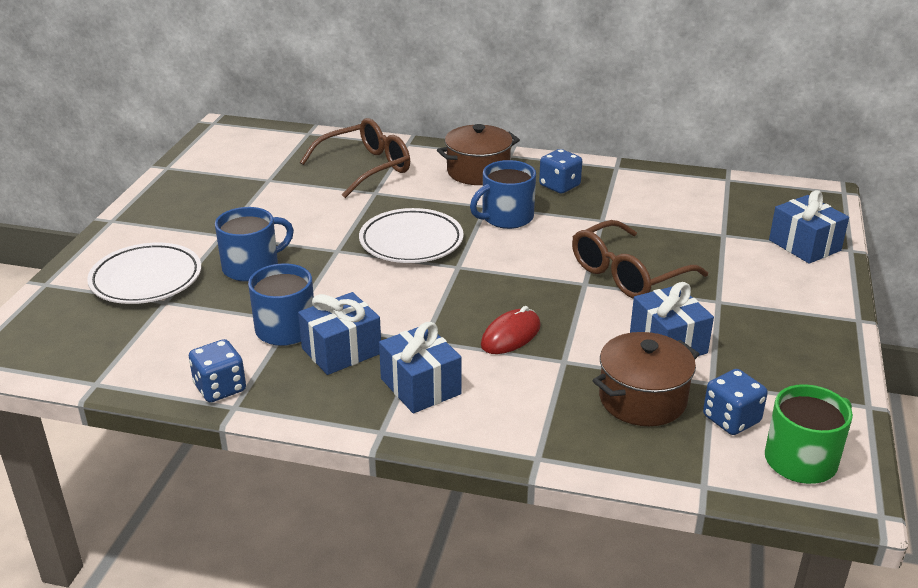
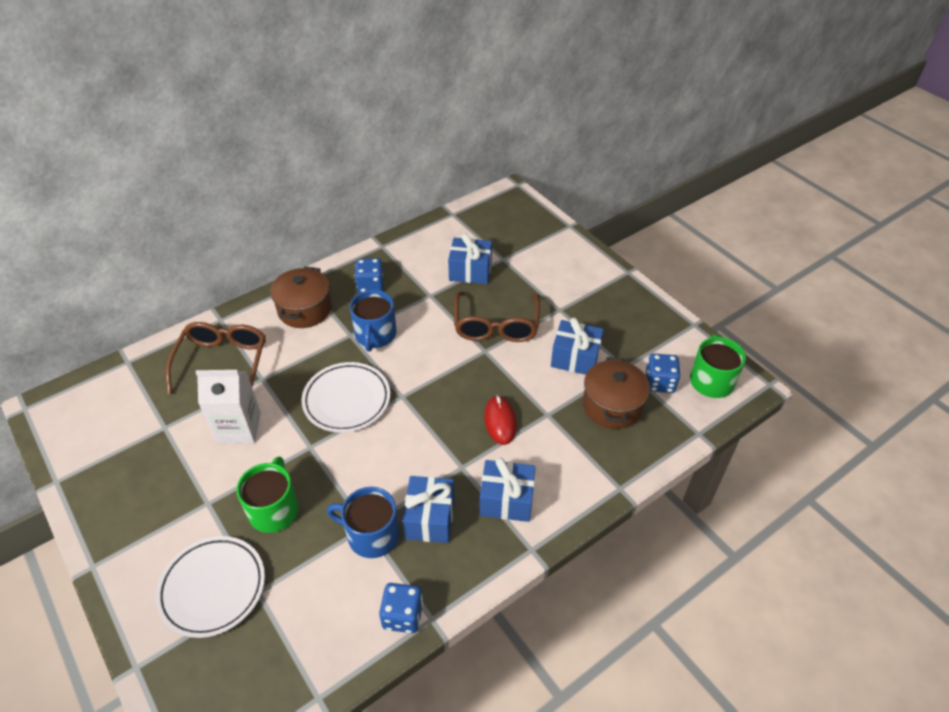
camera: 50 degrees left, 15 degrees up
(252, 267) = (274, 509): blue mug -> green mug
(311, 209) = (239, 428): none -> white carton
(804, 245) = (547, 238): blue gift -> blue gift (470, 271)

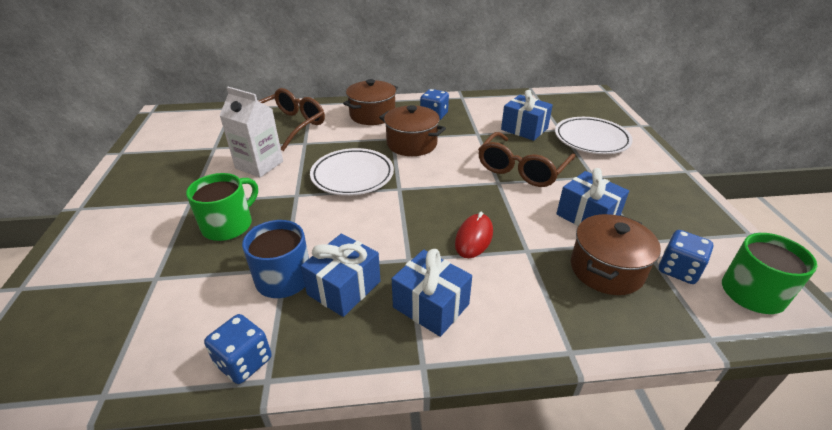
camera: 30 degrees right, 10 degrees down
(213, 588) = (129, 259): white plate -> white plate (591, 139)
(375, 335) = (412, 144): blue mug -> brown pot

